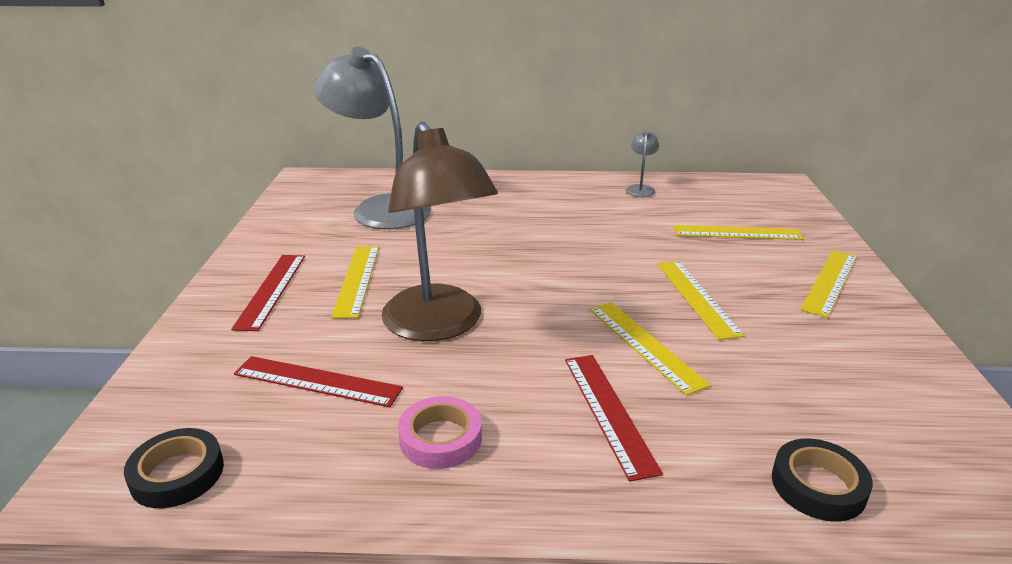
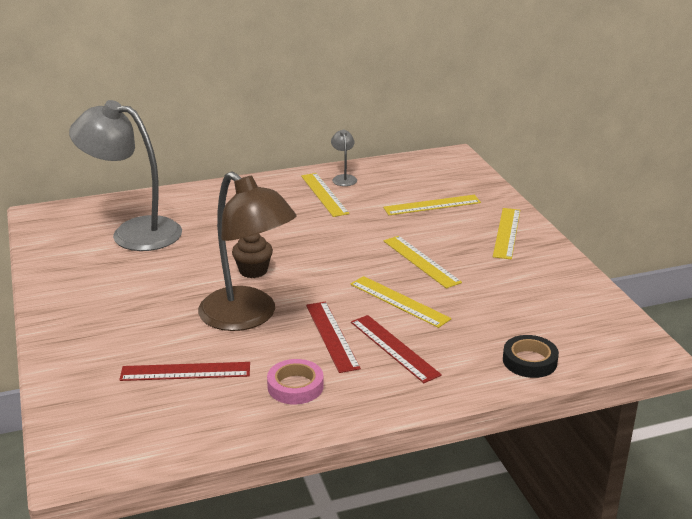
camera: 20 degrees left, 0 degrees up
(177, 474) = (134, 445): black tape -> none
(271, 290) = (95, 317): red ruler -> red ruler (332, 336)
(357, 280) = (160, 296): yellow ruler -> yellow ruler (324, 194)
(480, 271) = (253, 271): none -> brown cupcake

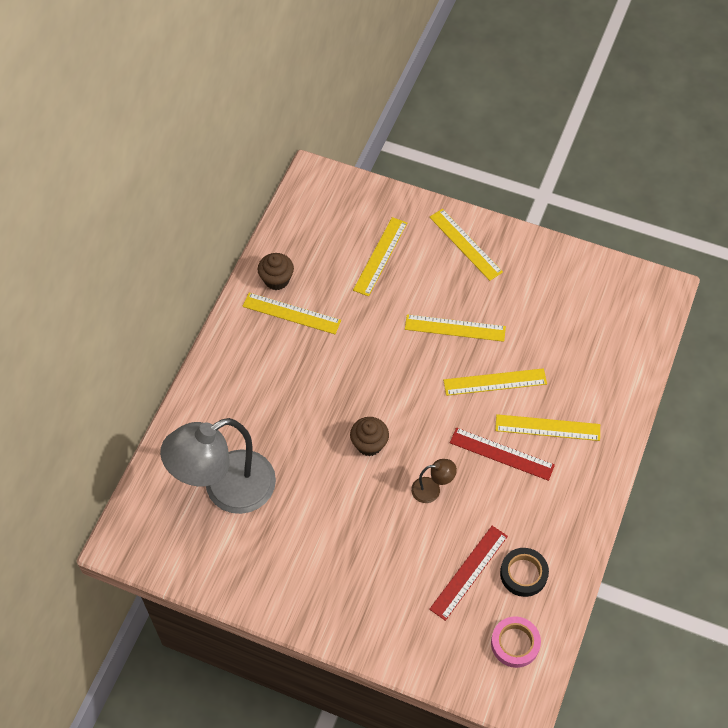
camera: 50 degrees left, 30 degrees up
(248, 317) = (432, 489): brown lamp -> brown lamp, size x0.41
(295, 386) = (542, 516): pink tape -> pink tape (515, 643)
(343, 178) = (276, 280): grey lamp -> brown cupcake
(394, 348) = (547, 427): red ruler -> yellow ruler
(529, 361) = (626, 364): black tape -> black tape (523, 574)

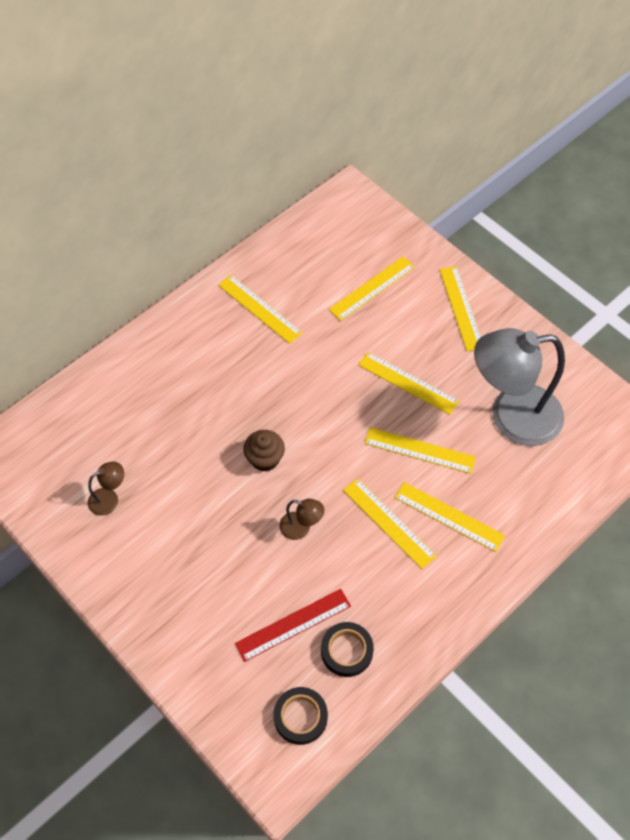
camera: 25 degrees right, 0 degrees up
(226, 489) = (110, 445): grey lamp -> grey lamp (511, 417)
(253, 536) = (109, 499): none -> brown lamp
(276, 280) = (263, 273): brown cupcake -> none
(501, 454) = (388, 523): red ruler -> yellow ruler
(515, 643) = (300, 717): pink tape -> black tape

